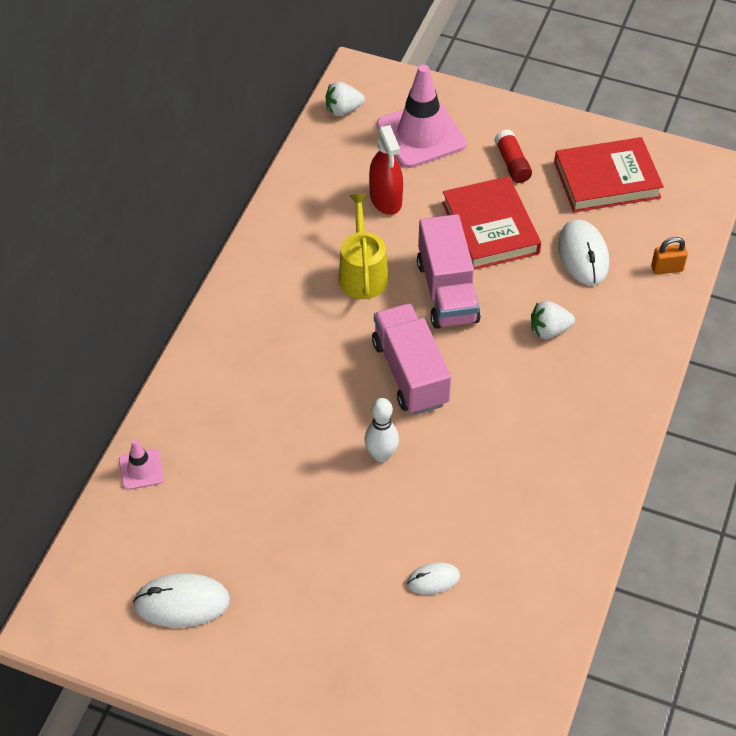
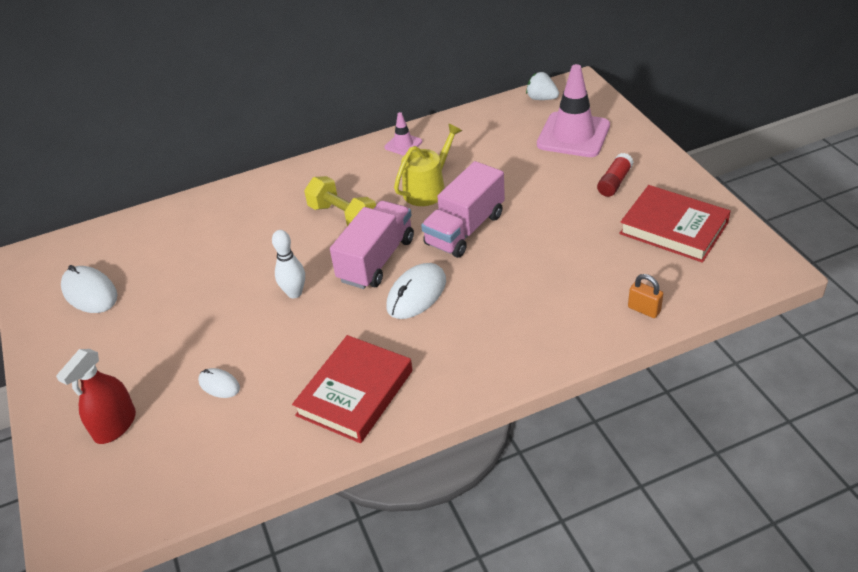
camera: 50 degrees right, 10 degrees down
(141, 469) = (171, 214): pink traffic cone -> pink traffic cone (403, 144)
(322, 353) = (343, 217): none -> yellow dumbbell
(386, 199) = (500, 158): red spray bottle -> red spray bottle (115, 425)
(490, 228) = (546, 210): red book -> red book (355, 393)
(549, 330) = (500, 293): white strawberry -> none
(583, 255) = (590, 263): white mouse -> white mouse (416, 294)

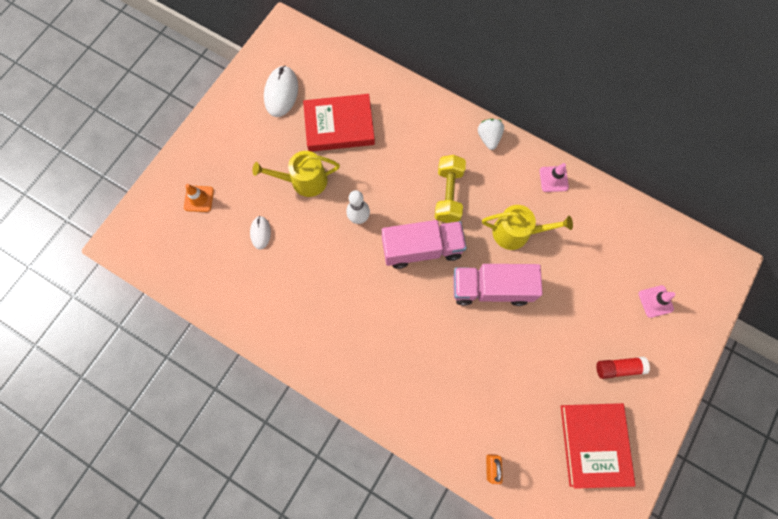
camera: 50 degrees right, 30 degrees up
(115, 425) = (199, 199): red spray bottle -> orange traffic cone
(205, 319) = (304, 181): none -> yellow watering can
(355, 393) = (302, 320): red book -> red book (339, 126)
(416, 294) = (408, 299): white mouse -> none
(541, 98) = (686, 246): white strawberry -> white strawberry (489, 138)
(573, 135) = (655, 301): pink traffic cone -> pink traffic cone, size x0.48

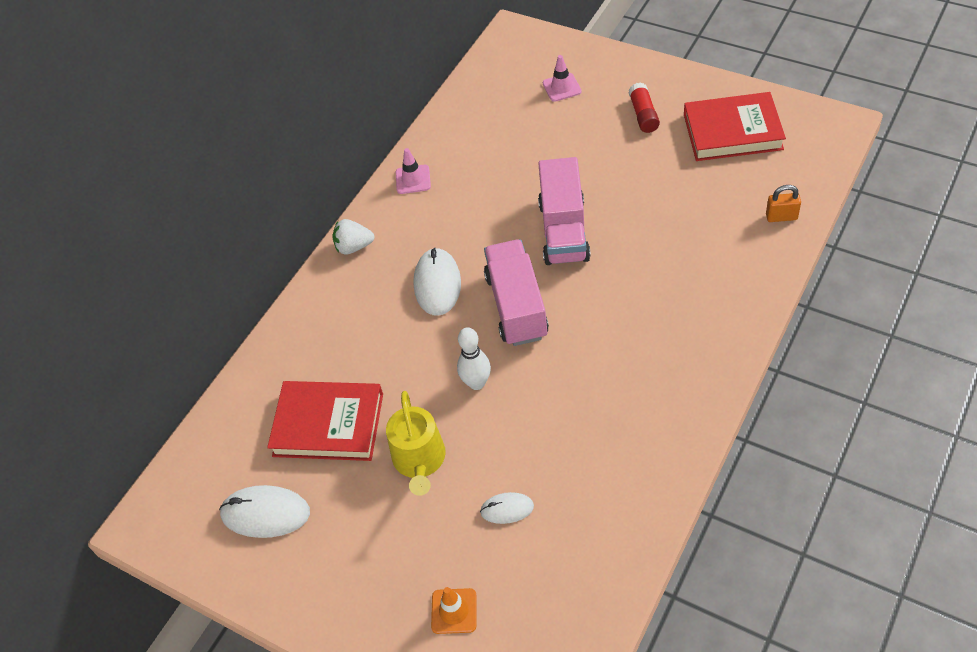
camera: 85 degrees left, 20 degrees down
(339, 126) = (328, 424): red book -> red book turned 75 degrees counterclockwise
(448, 194) = (437, 284): yellow dumbbell -> white mouse
(516, 232) = (487, 211): yellow watering can -> none

